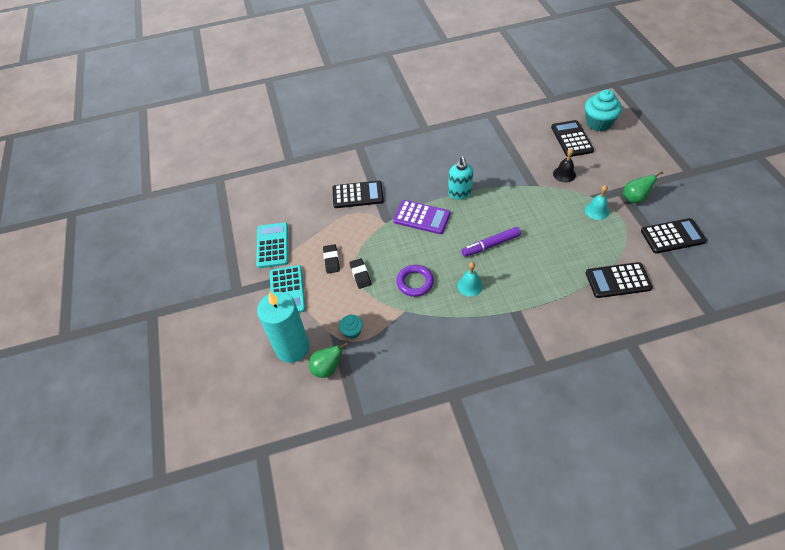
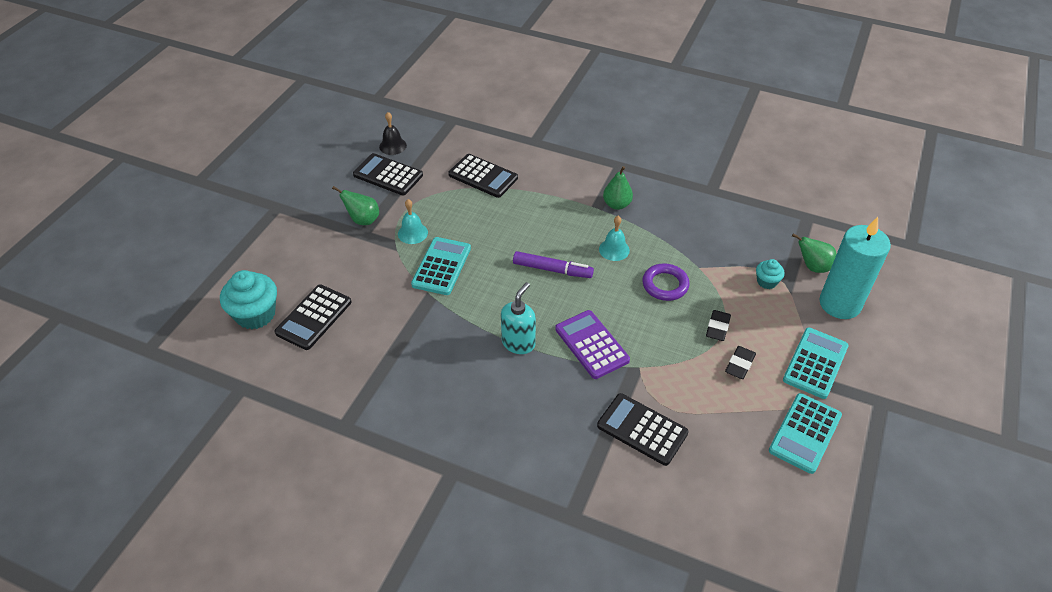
camera: 145 degrees left, 5 degrees down
(505, 324) = (616, 204): none -> green pear
(552, 203) = (441, 266): none -> turquoise calculator
(564, 174) = (385, 285): black bell -> black bell (393, 146)

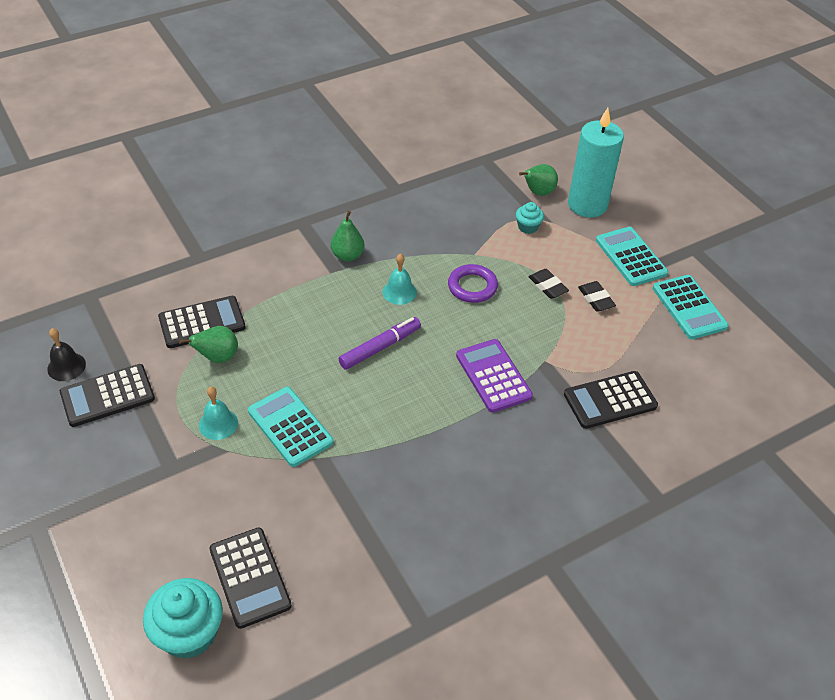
camera: 55 degrees left, 0 degrees up
(363, 220) = (151, 455): green pear -> green pear (217, 357)
(518, 343) = (444, 425): turquoise soap dispenser -> none
(591, 345) = (493, 376): purple calculator -> purple calculator turned 60 degrees clockwise

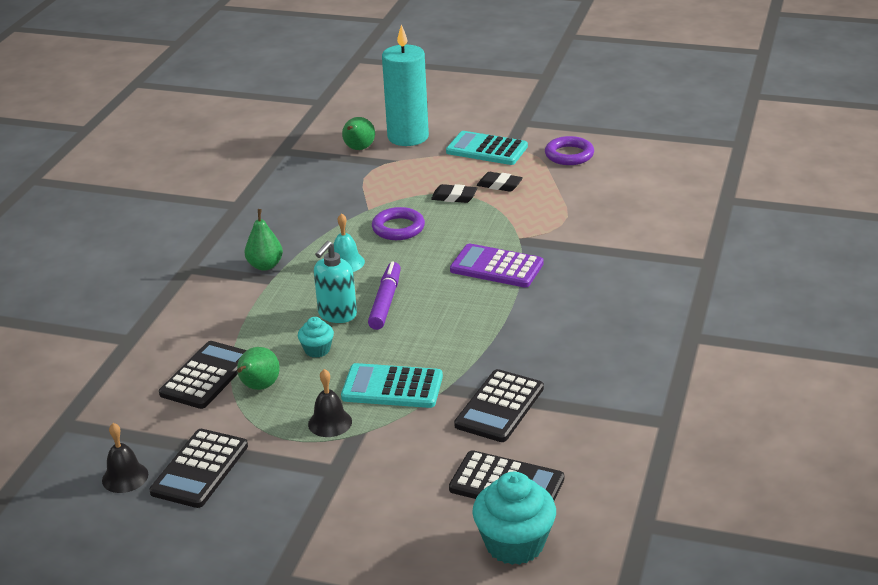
camera: 40 degrees left, 15 degrees down
(218, 424) = (330, 423): turquoise bell -> black bell
(337, 334) = (337, 314): none -> turquoise soap dispenser
(528, 227) = (384, 172): turquoise cupcake -> turquoise cupcake (317, 350)
(610, 400) = (596, 232): black calculator -> black calculator (500, 407)
(689, 307) = (569, 155): turquoise calculator -> purple ring

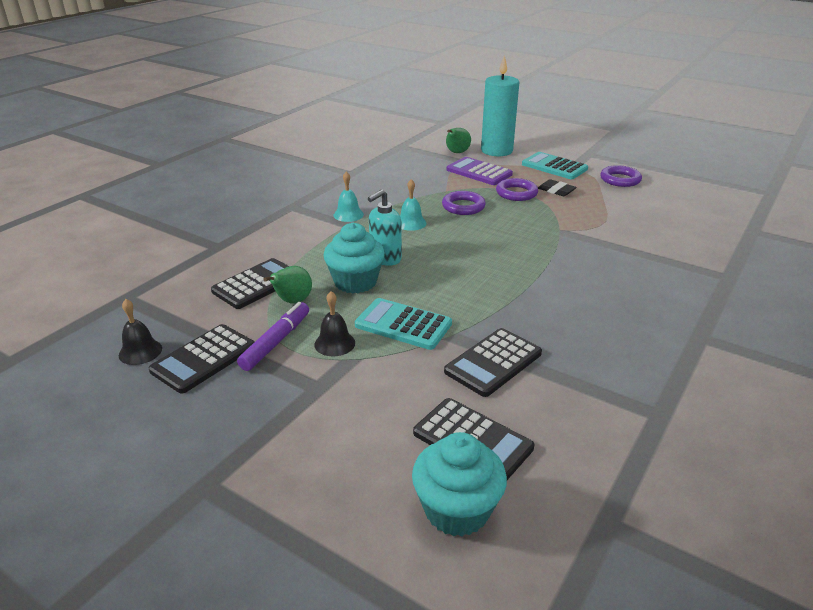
camera: 15 degrees right, 0 degrees up
(265, 265) = (348, 214): green pear -> turquoise bell
(317, 350) = (355, 282): turquoise cupcake -> turquoise cupcake, size x1.90
(385, 302) = (429, 256): purple marker -> purple marker (276, 342)
(454, 197) = (516, 193): black eraser -> purple ring
(496, 267) = (533, 247): purple calculator -> purple calculator (479, 172)

